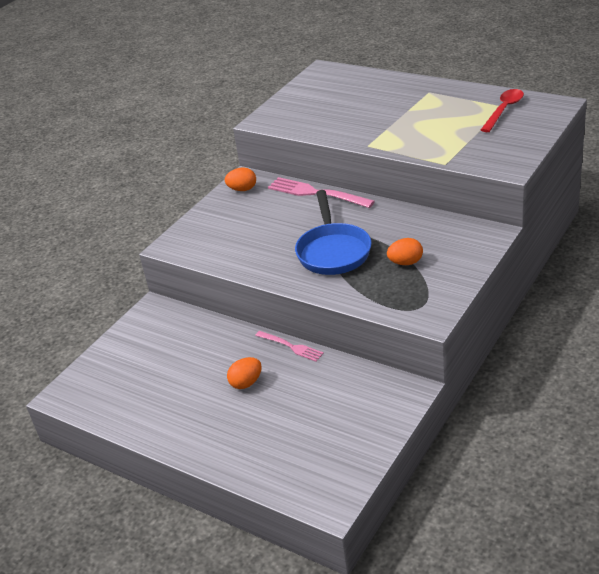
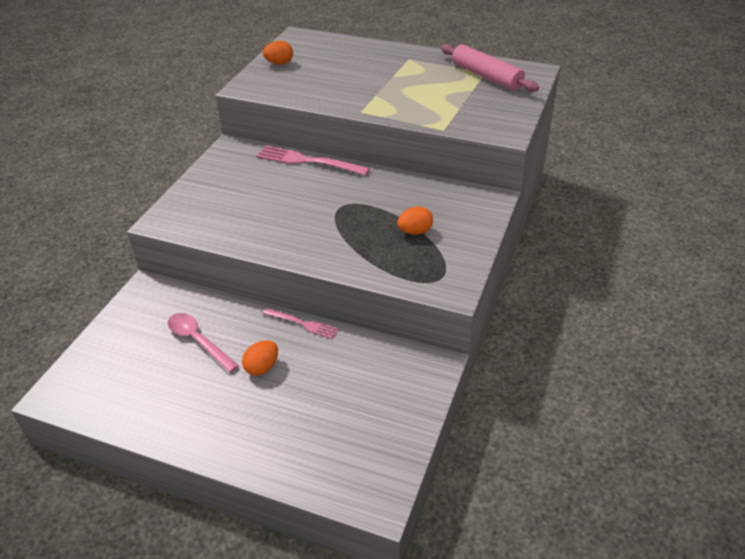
camera: 15 degrees left, 5 degrees up
(193, 357) = (198, 341): none -> pink spoon
(242, 189) = (230, 158): orange egg -> orange egg (279, 63)
(333, 251) = (338, 222): blue pan -> none
(504, 110) = (486, 76): red spoon -> pink rolling pin

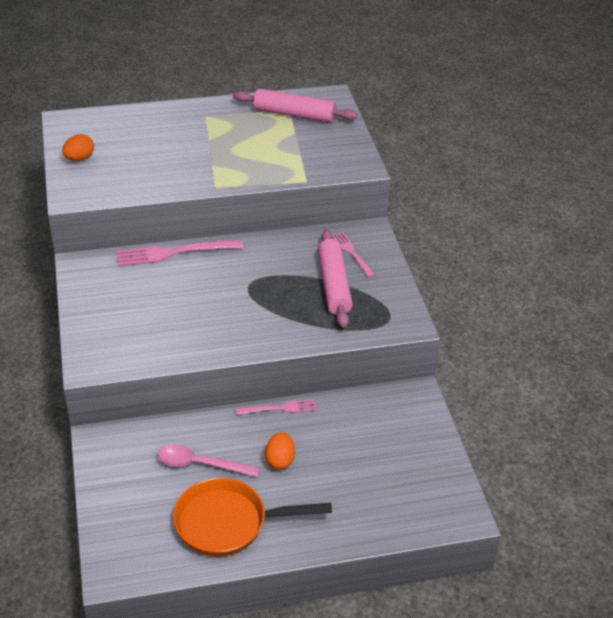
camera: 35 degrees left, 0 degrees up
(172, 400) = (228, 523): none -> orange pan
(415, 231) = (334, 285): orange egg -> pink rolling pin
(457, 211) = (352, 253): none -> pink fork

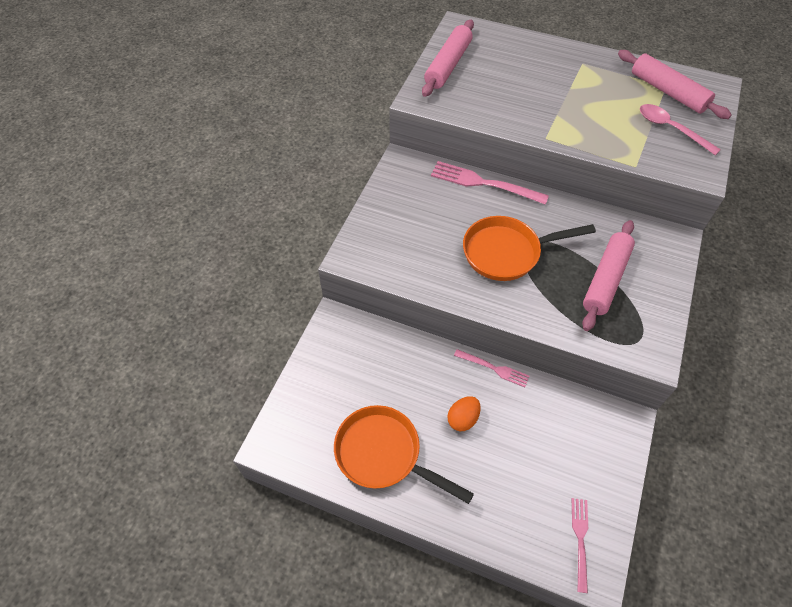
camera: 35 degrees right, 15 degrees up
(79, 158) = (448, 65): orange egg -> pink rolling pin
(200, 464) = (396, 386): pink spoon -> pink spoon (671, 129)
(235, 300) = (507, 252): none -> orange pan
(352, 253) = (644, 254): pink fork -> pink fork (580, 540)

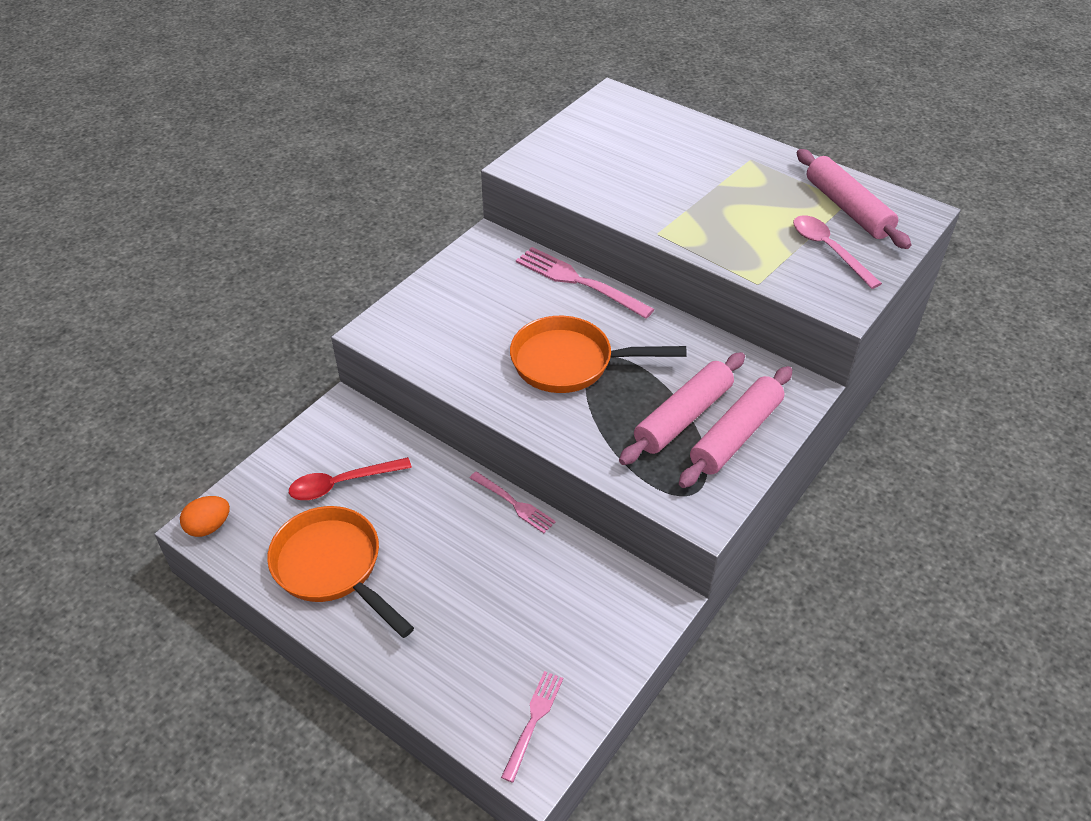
camera: 15 degrees right, 10 degrees down
(361, 383) = (342, 484): none -> red spoon
(448, 65) = (576, 136): pink rolling pin -> pink rolling pin (736, 435)
(463, 419) = (448, 551): orange egg -> orange egg (209, 526)

